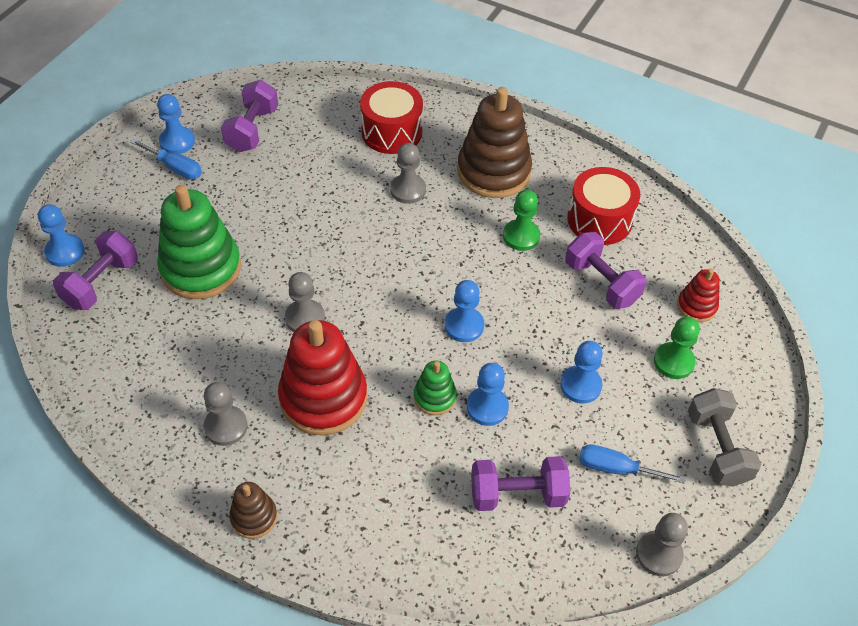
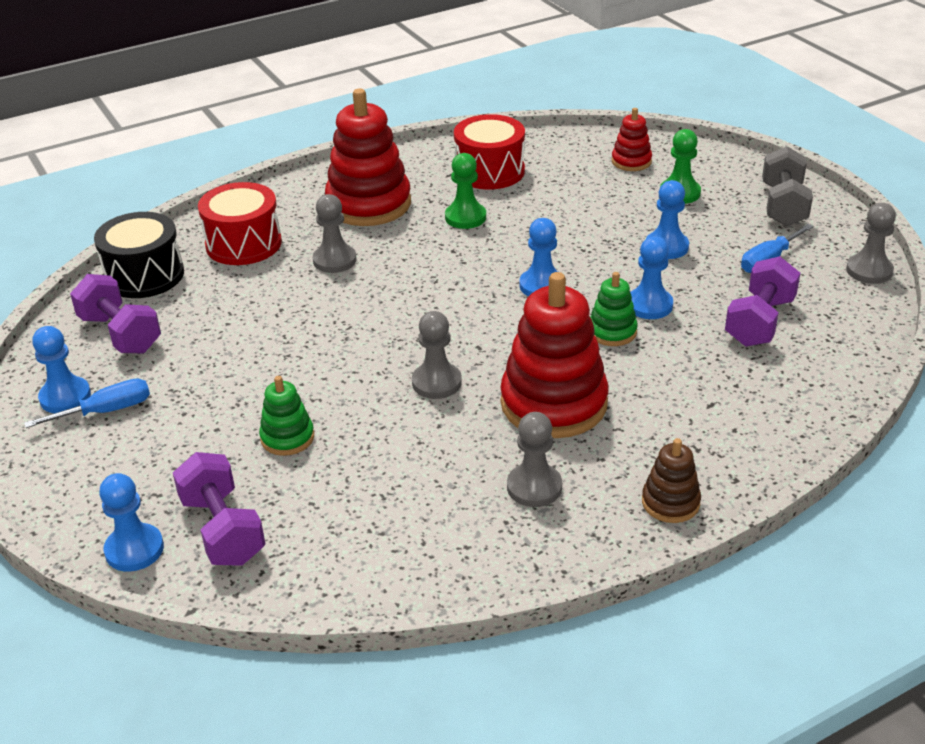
camera: 55 degrees left, 15 degrees down
(201, 268) = (287, 438): green stacking toy -> green stacking toy, size x0.49
(320, 104) = (144, 275): none -> black drum
(493, 171) = (369, 204): brown stacking toy -> red stacking toy
(601, 282) = (562, 196): purple dumbbell -> none
(717, 448) = (783, 205): grey dumbbell -> grey dumbbell turned 75 degrees clockwise

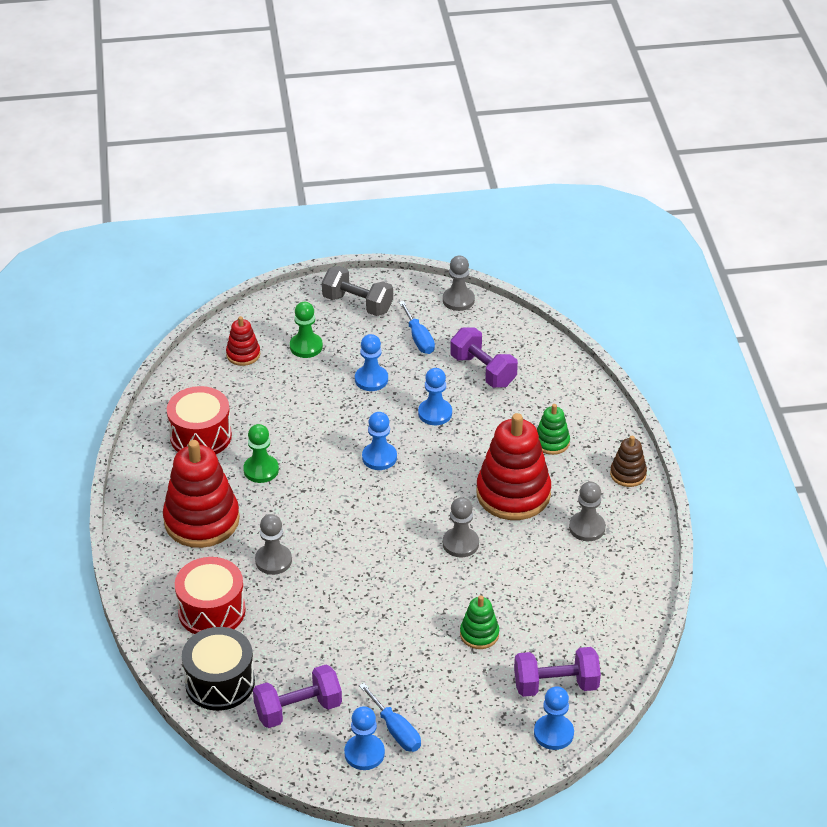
camera: 70 degrees left, 5 degrees up
(106, 411) = (396, 730): blue screwdriver -> blue screwdriver turned 150 degrees clockwise
(612, 332) = (453, 441): green stacking toy -> green stacking toy (551, 442)

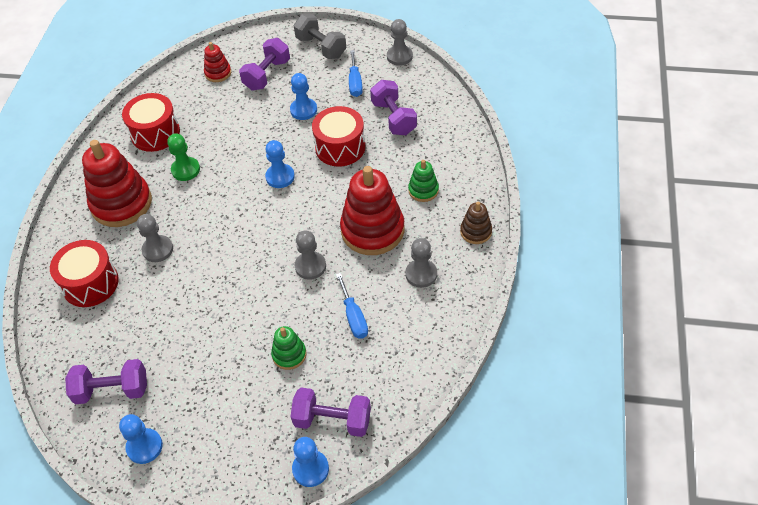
camera: 20 degrees right, 10 degrees up
(220, 682) = (65, 350): black drum -> none
(306, 346) = (267, 75): green pawn -> purple dumbbell
(396, 730) = (180, 431): blue screwdriver -> blue screwdriver (353, 317)
(435, 413) = (340, 147): blue pawn -> red drum

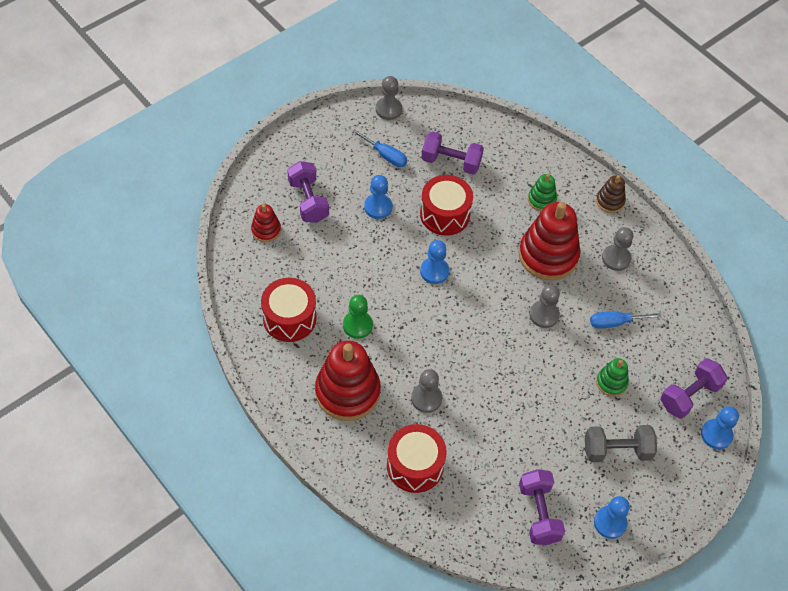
camera: 55 degrees left, 5 degrees up
(112, 390) = (539, 513): purple dumbbell -> purple dumbbell turned 45 degrees counterclockwise
(321, 47) = (318, 146): grey dumbbell -> grey dumbbell (616, 450)
(353, 317) = (615, 322): blue screwdriver -> blue screwdriver turned 150 degrees clockwise

